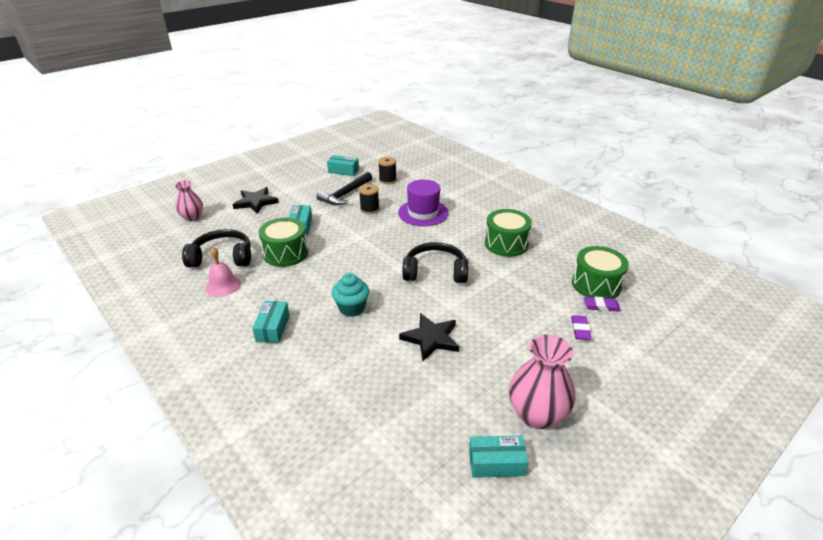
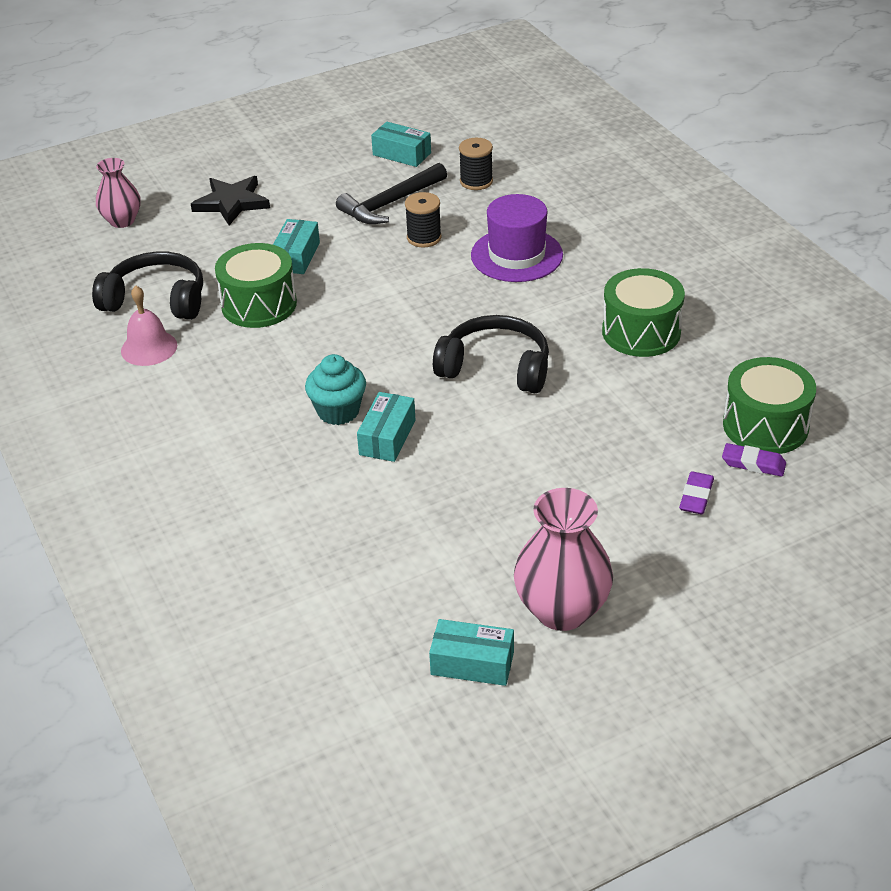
camera: 15 degrees right, 5 degrees up
(273, 328) = (209, 426): turquoise box -> turquoise box (387, 437)
(431, 338) = (446, 476): black star -> none

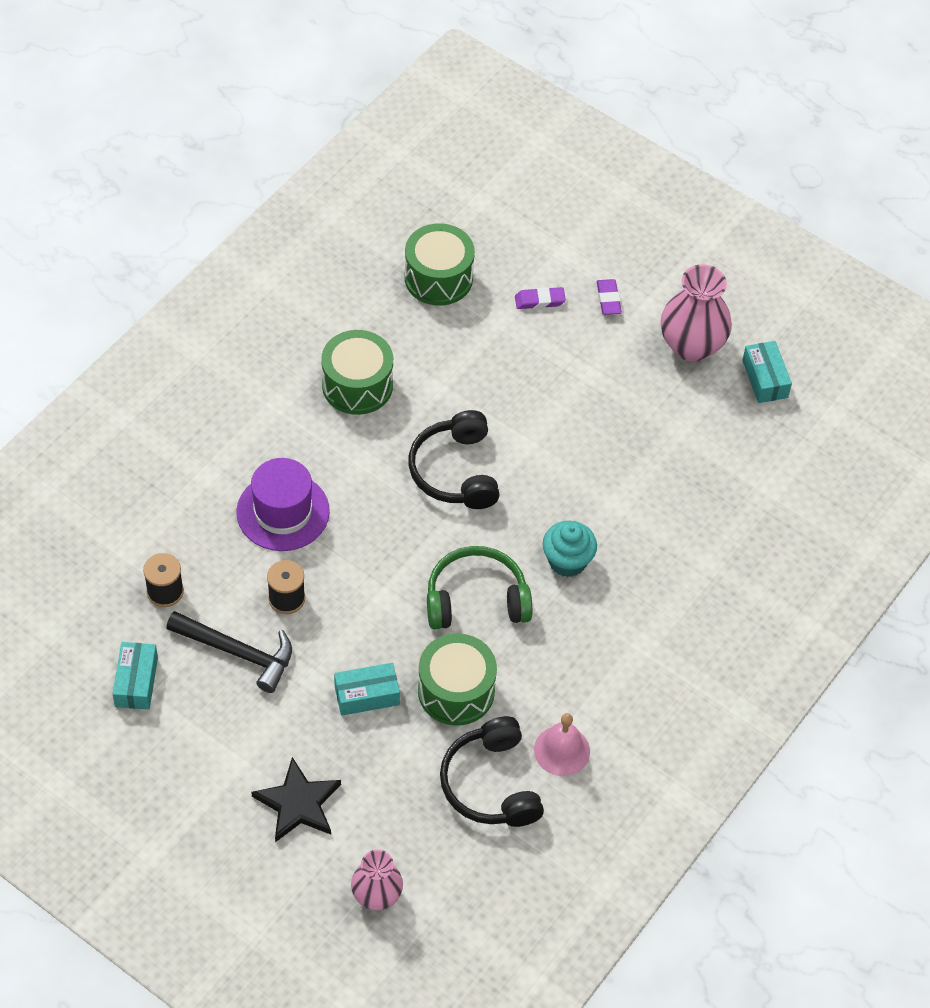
camera: 120 degrees left, 15 degrees up
(341, 341) = (476, 599): none -> green headphones
(387, 437) = (579, 514): turquoise box -> none
(753, 463) = (486, 276): purple eraser -> purple eraser (608, 299)

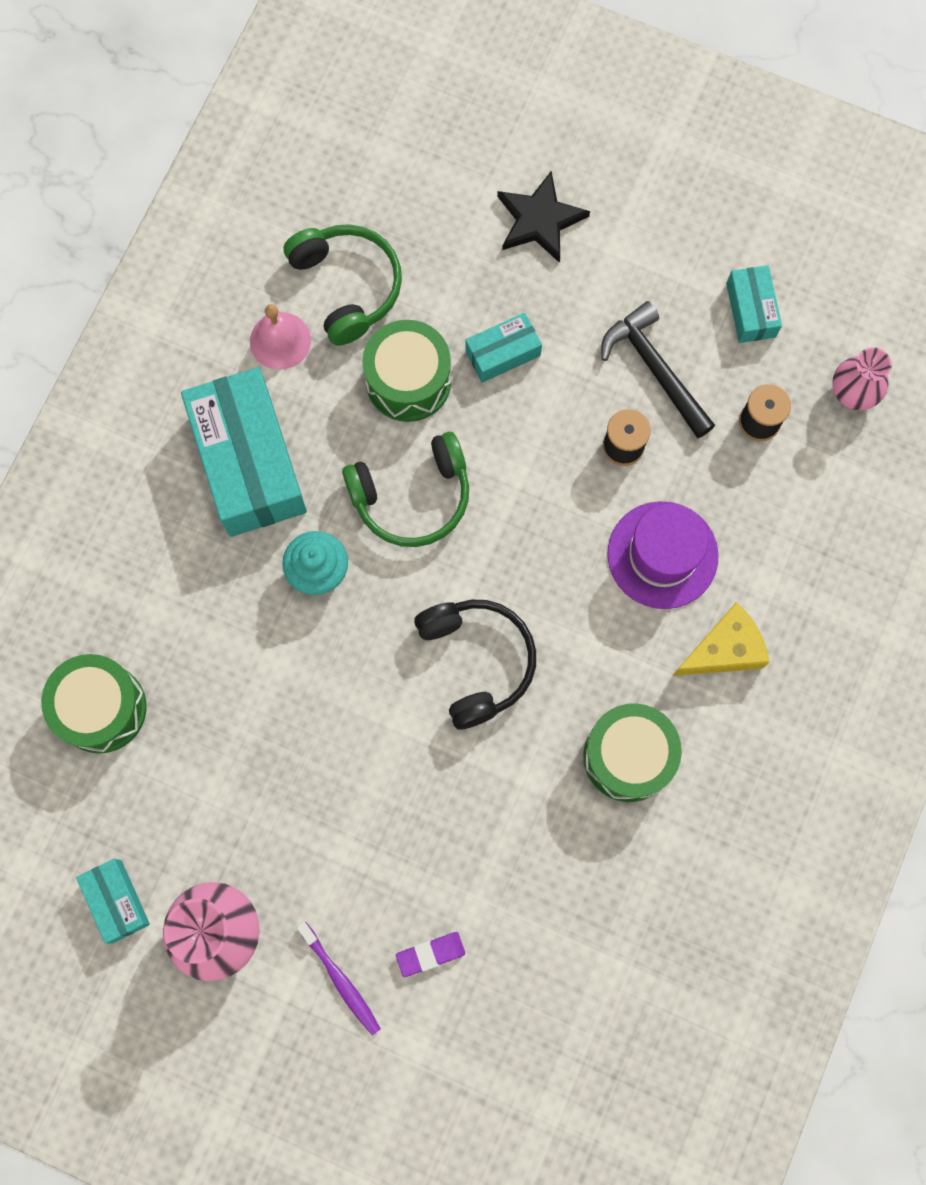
camera: 170 degrees right, 20 degrees up
(238, 653) = (654, 369): black hammer -> black hammer turned 45 degrees clockwise
(258, 437) = (723, 650): none -> yellow cheese
(376, 895) = (434, 147): pink vase -> pink vase (853, 393)
(438, 278) = (571, 957): green drum -> green drum (101, 708)
(491, 784) = (347, 286): black headphones -> green headphones
(608, 299) = (340, 980): purple eraser -> purple toothbrush
(609, 656) = (248, 462): none -> turquoise box

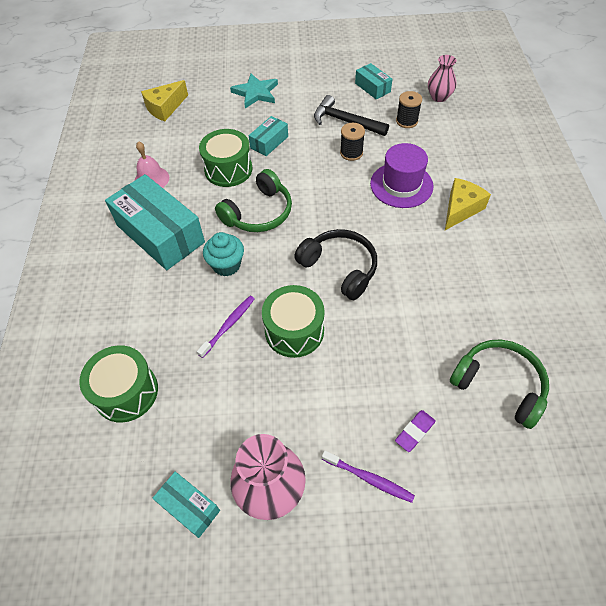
camera: 25 degrees left, 20 degrees down
(275, 676) = (228, 325): none -> purple toothbrush
(347, 286) = (176, 147): green headphones -> green headphones (499, 385)
(368, 180) = (165, 108): none -> yellow cheese
(539, 220) = (256, 93): black star -> turquoise star
(628, 756) = (450, 275): green drum -> green drum (294, 331)

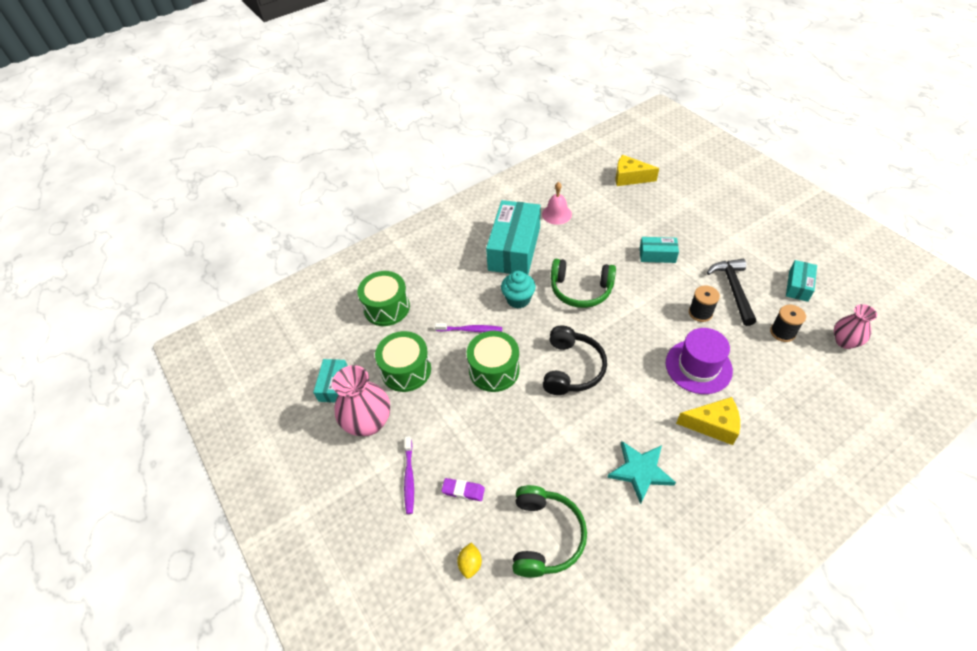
camera: 60 degrees right, 5 degrees down
(228, 169) = (605, 248): green drum -> green drum (406, 370)
(256, 93) = (702, 216): turquoise star -> turquoise star (640, 471)
(497, 466) = (470, 564): none -> yellow lemon

